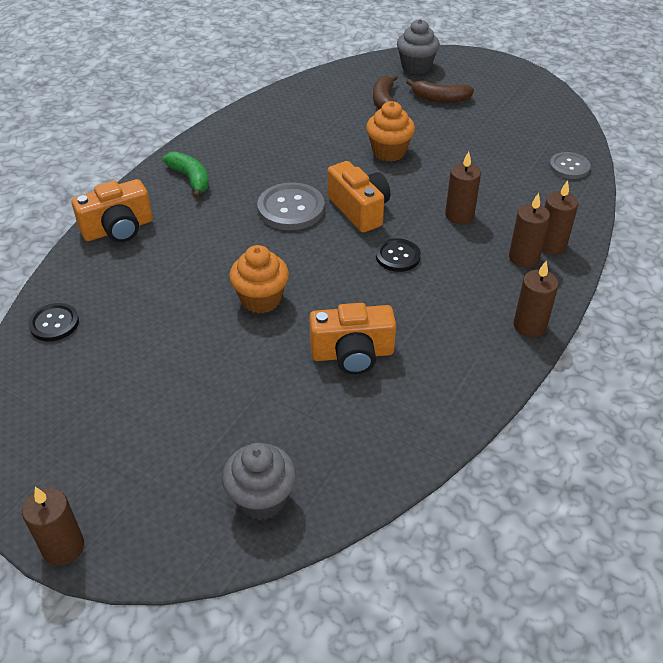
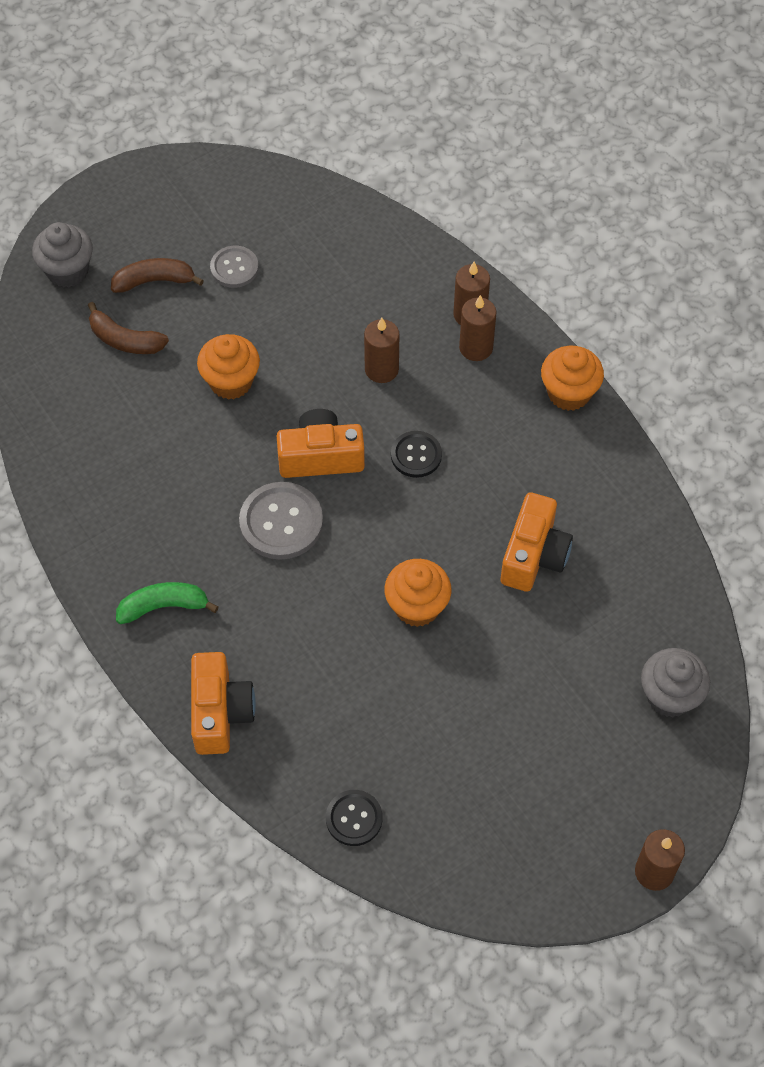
camera: 65 degrees left, 15 degrees up
(440, 98) = (154, 281): brown banana -> brown banana turned 135 degrees counterclockwise
(529, 326) = (569, 393): brown candle -> orange cupcake
(569, 167) = (357, 229): grey button -> grey button (234, 268)

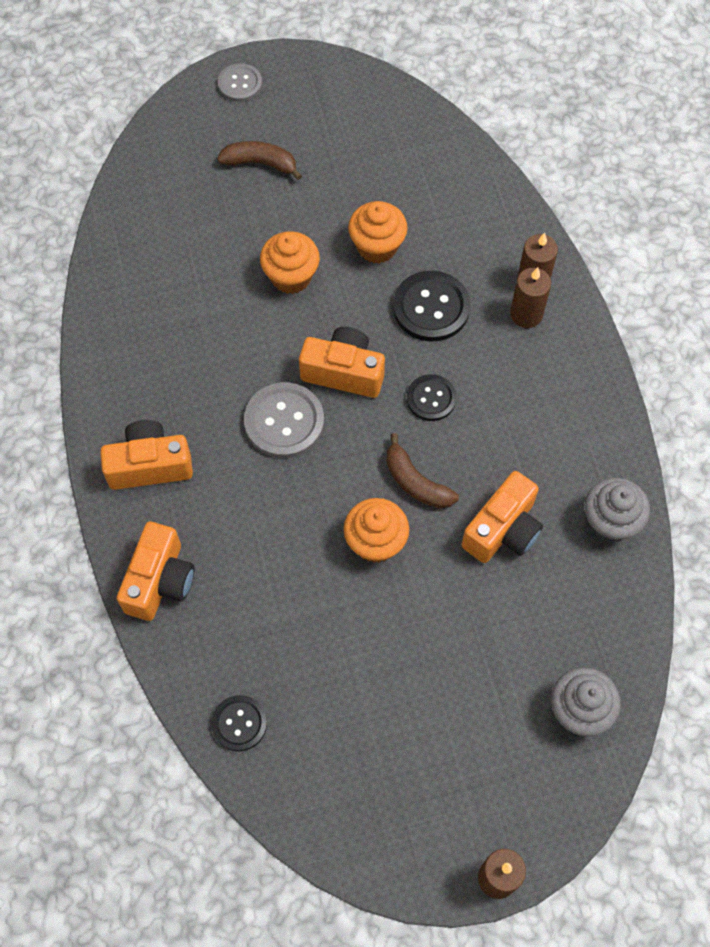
camera: 20 degrees right, 5 degrees up
(67, 271) = (189, 132): grey cupcake -> grey cupcake (610, 522)
(125, 340) = (213, 209): brown banana -> brown banana (415, 482)
(164, 606) = (150, 465): green banana -> orange camera
(234, 268) = (335, 172): grey button -> grey button (240, 84)
(381, 369) = (431, 308): brown candle -> black button
(569, 393) = (597, 385): orange cupcake -> orange cupcake (377, 247)

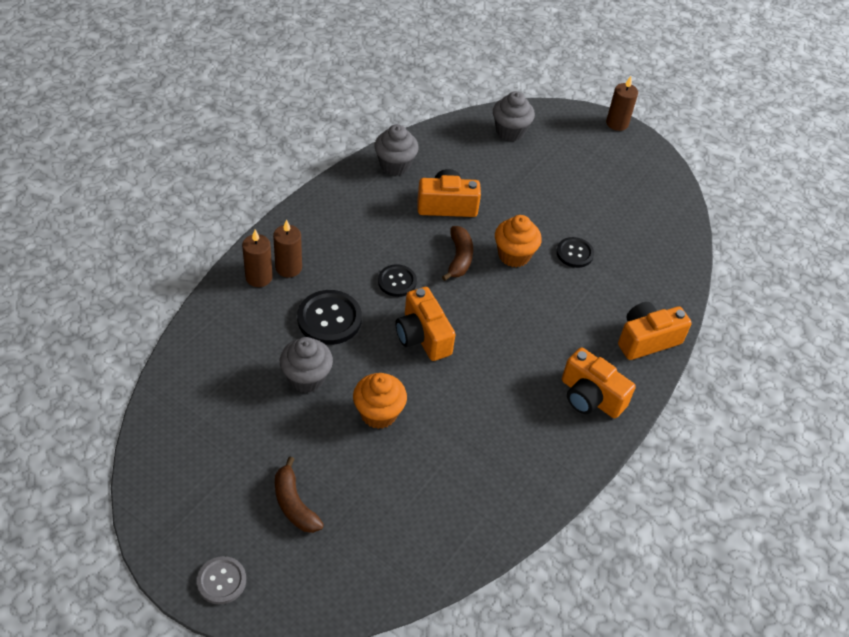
camera: 135 degrees left, 15 degrees down
(239, 723) = (671, 254): black button -> black button (574, 253)
(284, 422) = (488, 345): grey button -> none
(377, 247) = (306, 378): orange cupcake -> grey cupcake

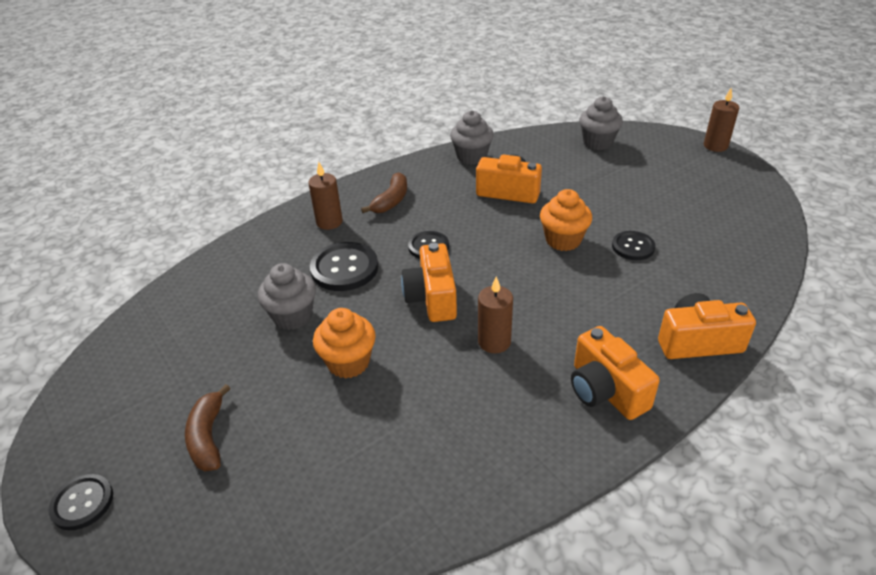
camera: 25 degrees right, 10 degrees down
(221, 581) = (82, 503): grey button -> black button
(259, 277) = (297, 226): brown candle -> brown candle (494, 342)
(459, 258) = (502, 235): brown banana -> brown banana (391, 200)

